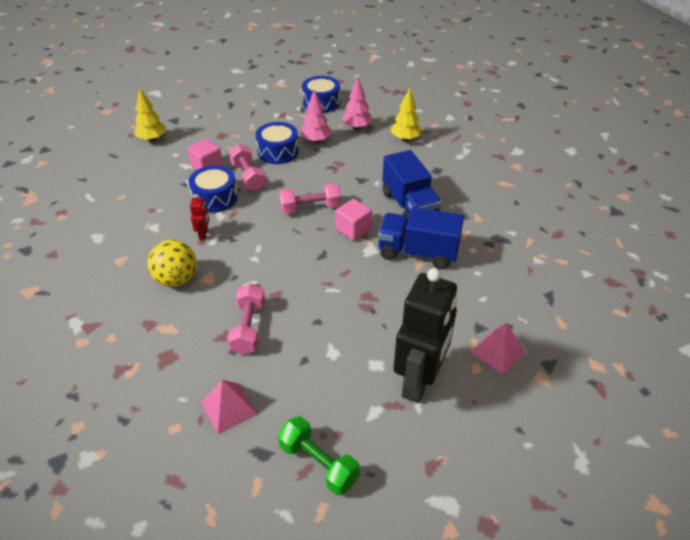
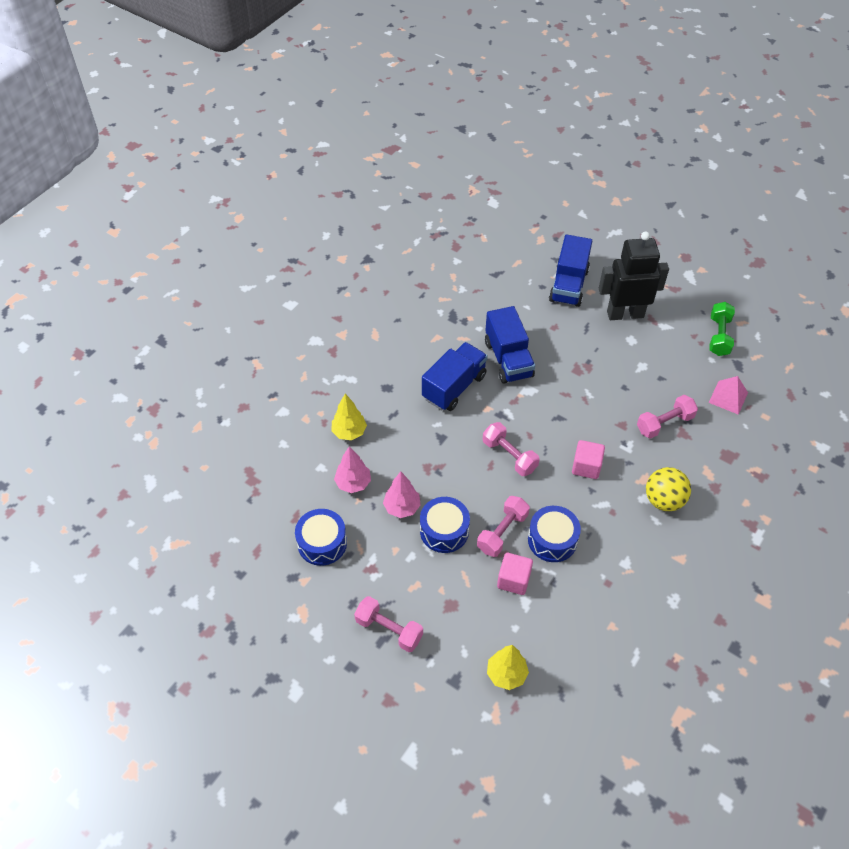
camera: 120 degrees left, 10 degrees up
(203, 235) = (603, 515): red robot -> none
(234, 108) = (389, 629): none -> pink dumbbell
(353, 230) = (513, 411): pink cube -> pink cube (586, 466)
(498, 351) = (569, 285): pink pyramid -> blue truck

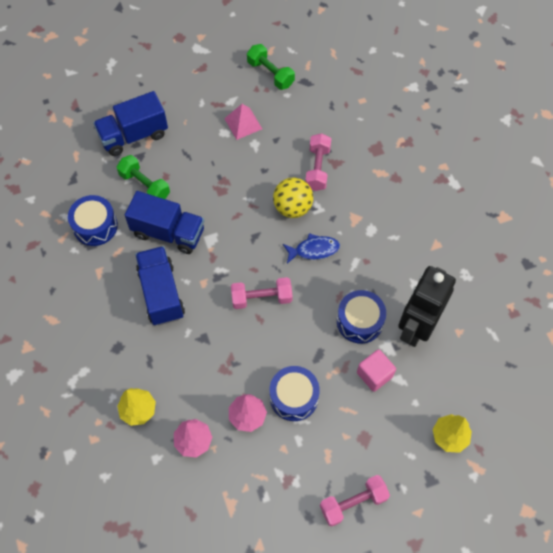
camera: 55 degrees left, 10 degrees up
(322, 543) = (233, 506): blue drum -> blue drum (95, 226)
(502, 532) = (327, 353): pink dumbbell -> none
(533, 319) = (145, 185): none -> green dumbbell
(569, 285) = (134, 135): blue truck -> blue truck turned 105 degrees clockwise
(586, 466) = (314, 250): pink cube -> blue fish
(625, 314) = (196, 118): black robot -> black robot (416, 327)
(663, 500) = (381, 219): yellow ball -> yellow ball (292, 207)
(728, 397) = (328, 110): pink pyramid -> pink pyramid (243, 123)

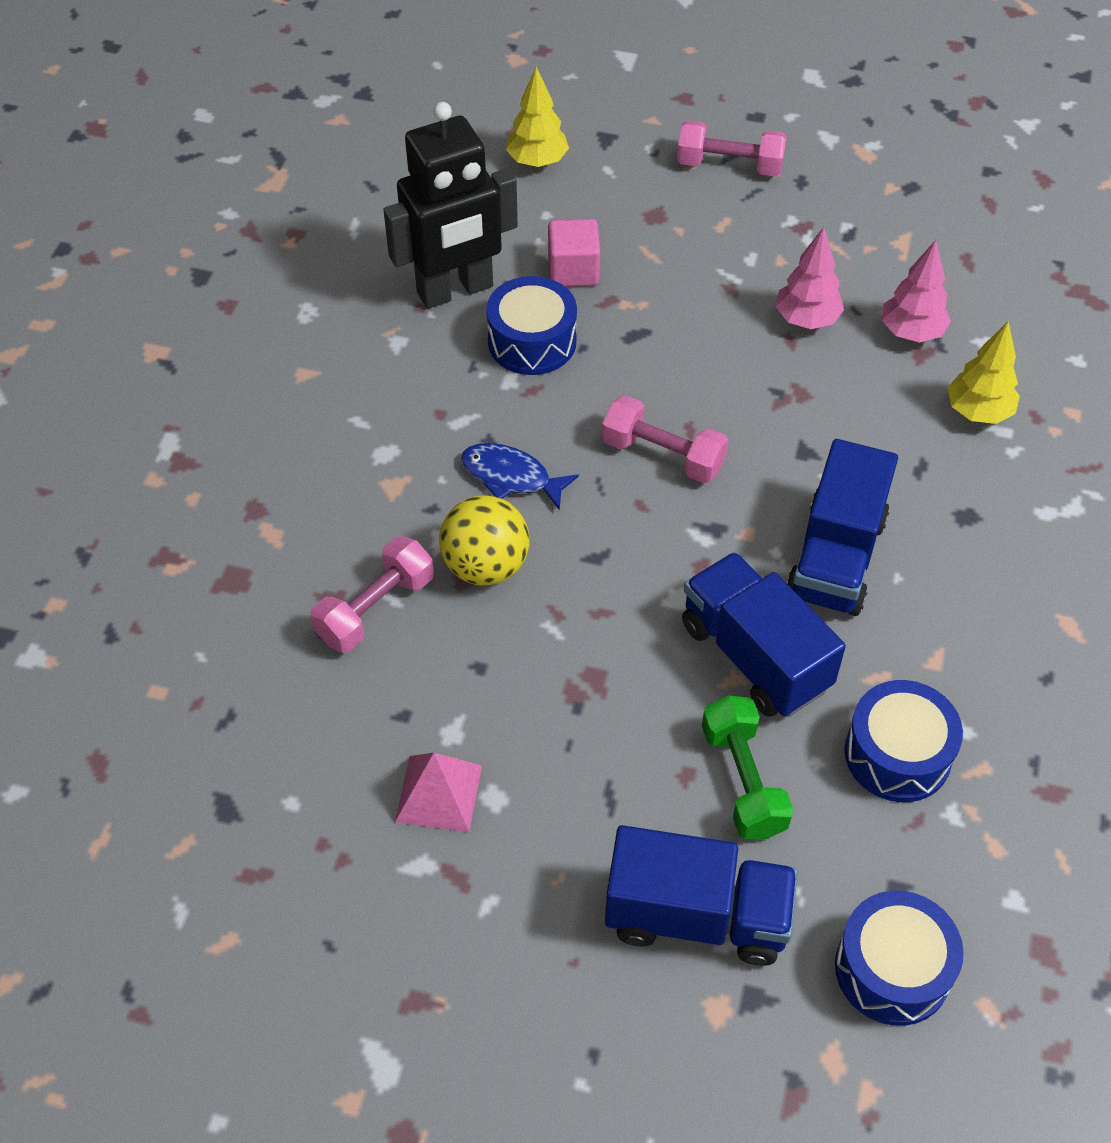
camera: 145 degrees left, 10 degrees down
(270, 74) = (279, 878): green dumbbell -> none
(294, 397) = (717, 306): blue drum -> blue drum (892, 969)

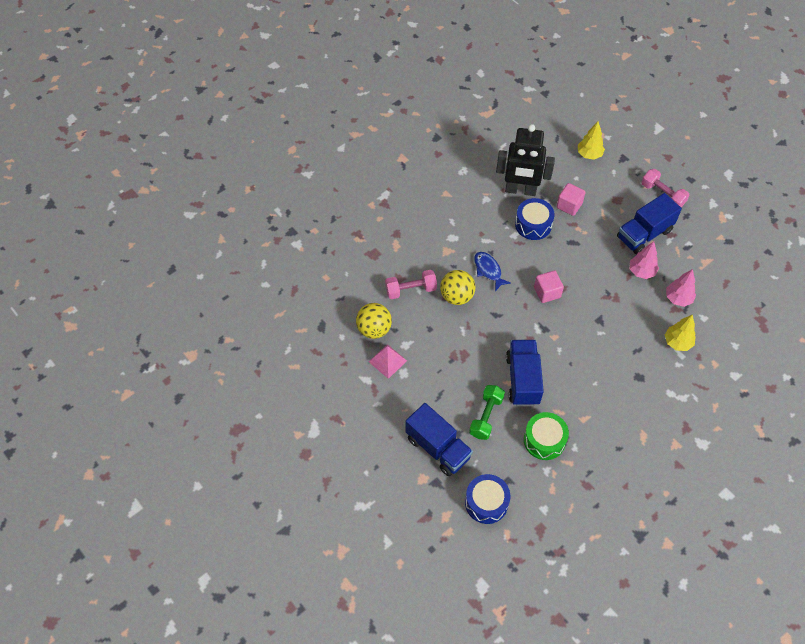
camera: 35 degrees right, 5 degrees up
(355, 741) = (374, 329): none -> yellow ball
(663, 455) = (547, 292): pink dumbbell -> pink cube
(836, 558) = (579, 363): blue truck -> blue truck (644, 234)
(897, 754) = (544, 440): blue drum -> green drum

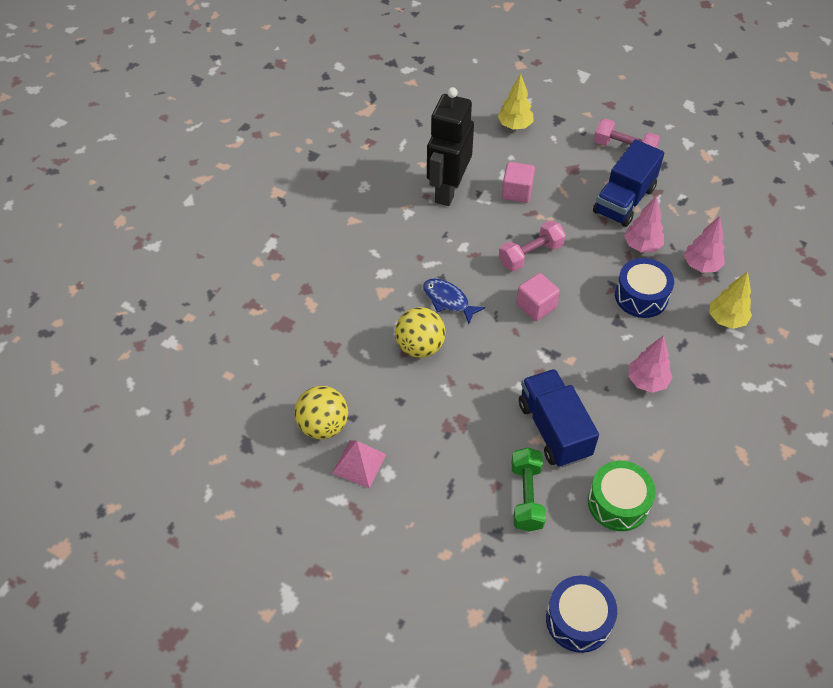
camera: 20 degrees left, 5 degrees down
(411, 290) = (354, 357): pink dumbbell -> pink dumbbell (530, 255)
(438, 448) = (478, 563): blue truck -> none
(520, 190) = (448, 190): black robot -> black robot turned 120 degrees clockwise
(533, 224) = (482, 227): blue drum -> blue drum (641, 296)
(600, 368) = (647, 381): none -> pink tree

